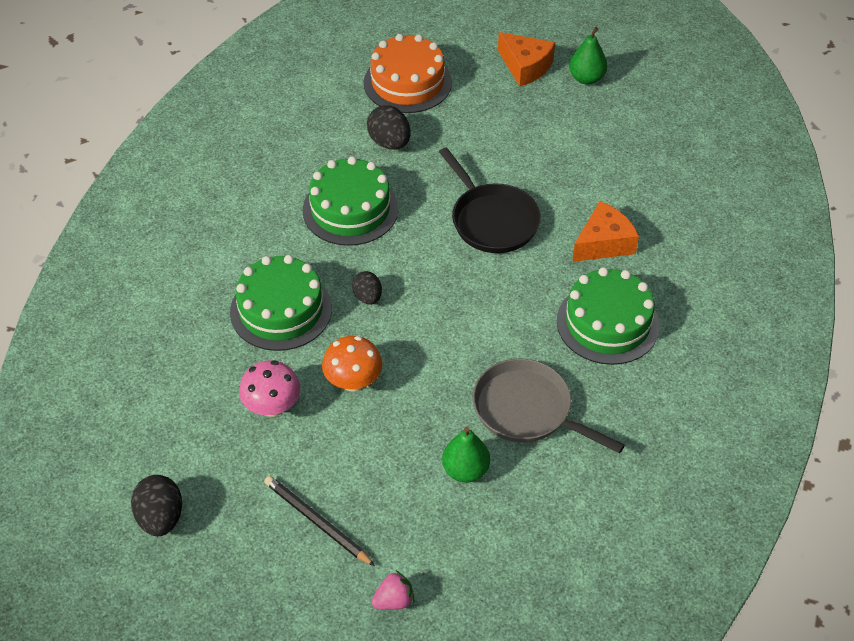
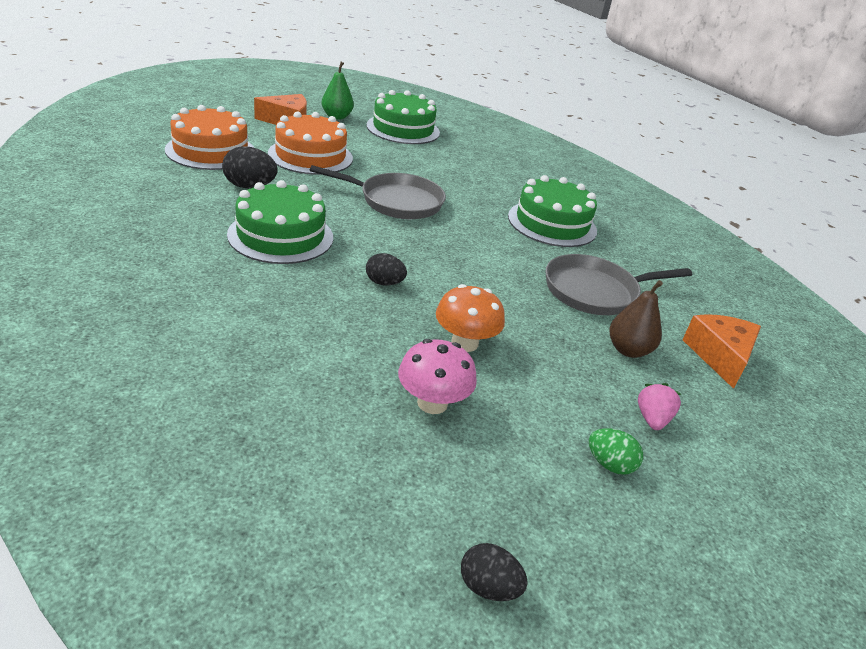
camera: 55 degrees left, 15 degrees down
(160, 518) = (488, 587): black egg -> black egg, size x0.66
(281, 310) = (326, 328): green cake -> green cake (403, 129)
(317, 522) = (609, 464): black pencil -> green egg
(394, 601) = (748, 475): pink strawberry -> pink strawberry (652, 419)
(465, 470) = (628, 350): green pear -> brown pear
(488, 126) = (310, 156): none -> orange cake
(492, 220) = (396, 201): black pan -> grey pan
(604, 243) = (481, 187): orange cheese -> orange cheese (720, 356)

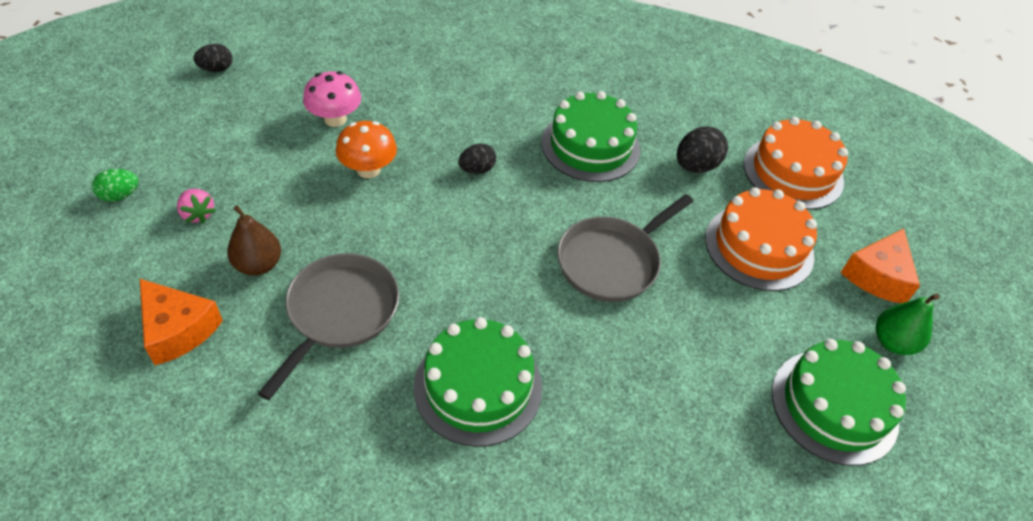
camera: 130 degrees right, 15 degrees up
(609, 464) = (204, 161): green egg -> green egg (120, 195)

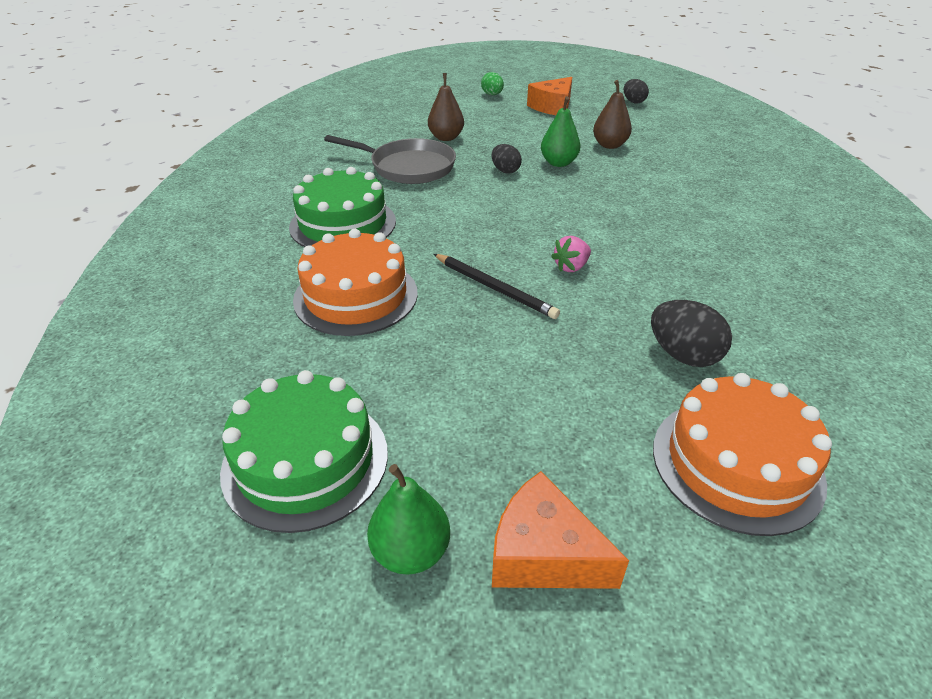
camera: 90 degrees right, 10 degrees down
(178, 329) = (388, 123): orange cheese -> orange cheese (553, 107)
(198, 214) = (485, 115): pink strawberry -> pink strawberry (571, 267)
(335, 119) = (609, 145): pink mushroom -> brown pear
(368, 169) = (558, 163): orange mushroom -> green pear
(477, 169) = (586, 209): black egg -> black egg (505, 171)
(590, 146) = (665, 272): green cake -> none
(612, 261) = (494, 288): grey pan -> black pencil
(759, 247) = (557, 408): orange cake -> orange cake (356, 296)

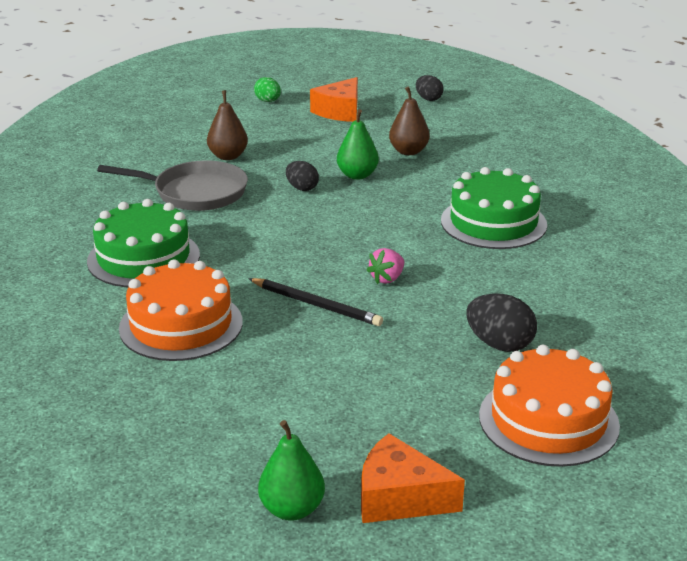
camera: 10 degrees left, 10 degrees down
(305, 460) = (181, 460): green cake -> green cake (493, 222)

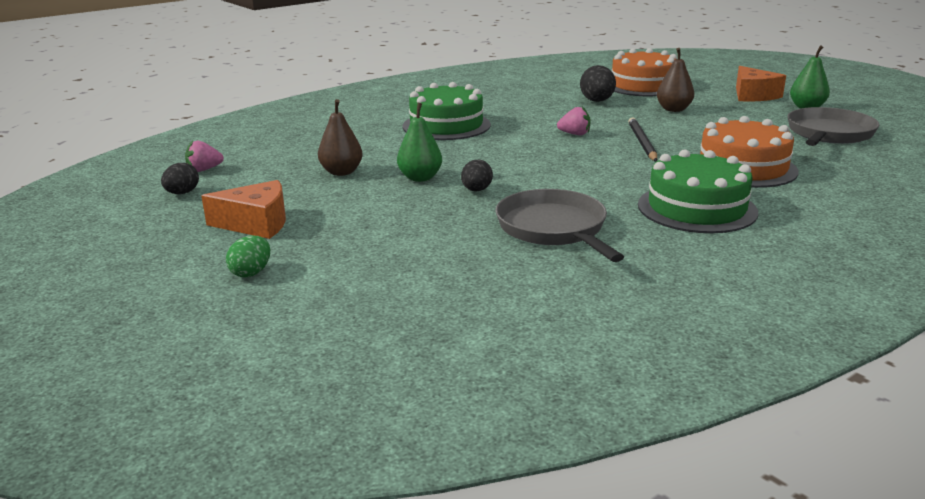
camera: 120 degrees left, 5 degrees down
(184, 448) = (828, 134): none -> grey pan
(228, 156) = (449, 242): brown pear -> brown pear (673, 109)
(474, 110) = (204, 170): none -> pink strawberry

